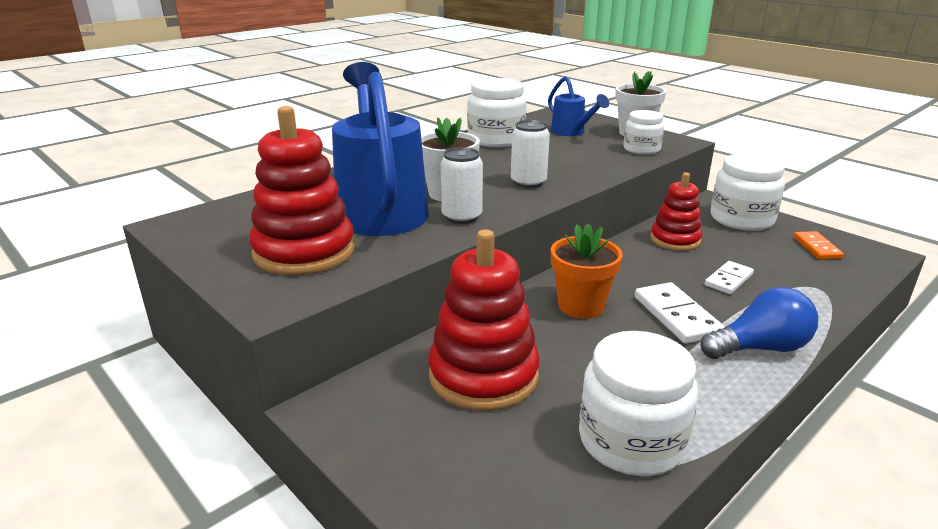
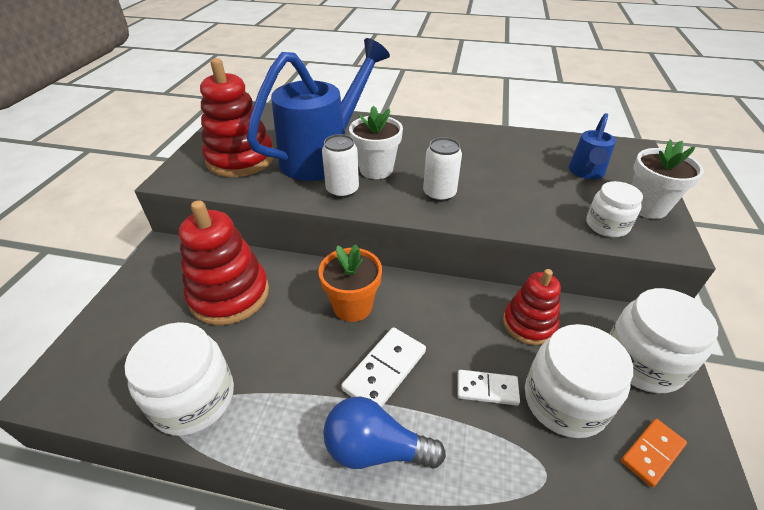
camera: 55 degrees right, 15 degrees up
(496, 139) = (509, 146): white jar -> white jar (564, 400)
(759, 348) = (375, 449): blue light bulb -> blue light bulb turned 150 degrees clockwise

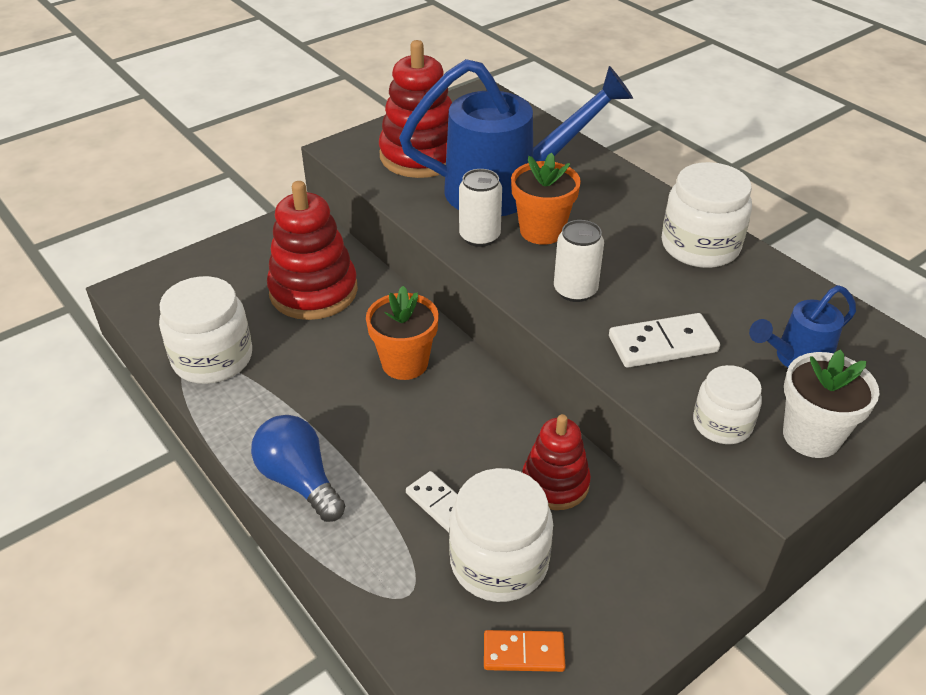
camera: 40 degrees right, 0 degrees up
(376, 169) = (542, 231): white flower pot -> orange flower pot
(385, 370) = (371, 432): white domino -> white domino (662, 344)
(642, 361) = (629, 591): white jar -> white jar (700, 246)

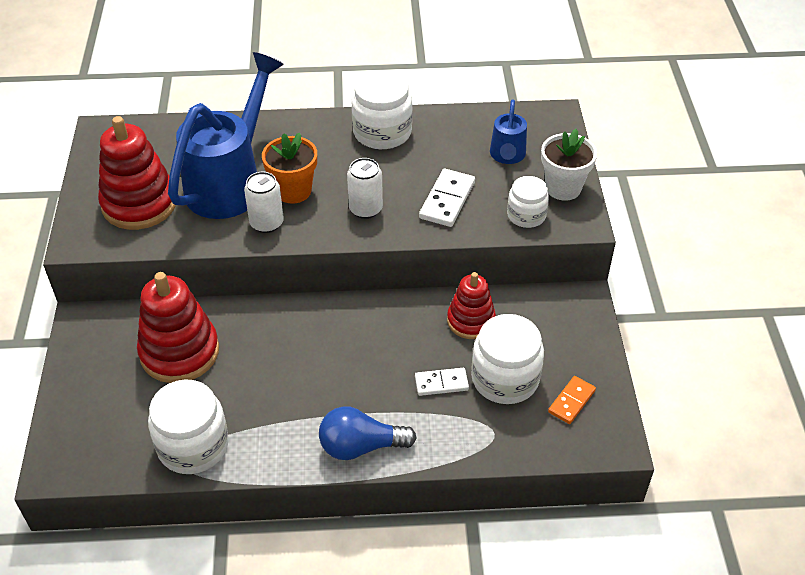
camera: 55 degrees left, 5 degrees up
(405, 363) = (305, 338): orange flower pot -> none

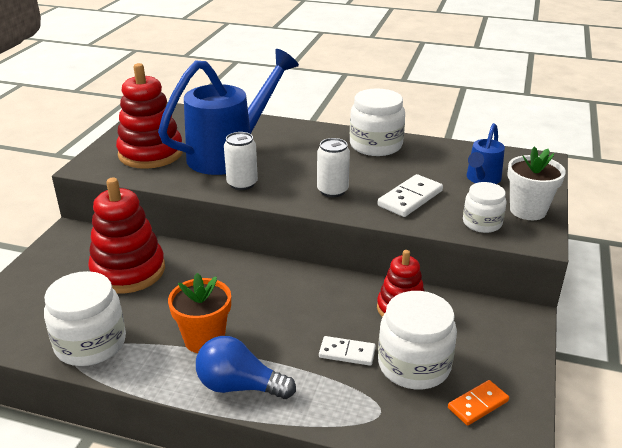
camera: 20 degrees right, 15 degrees down
(293, 191) = (278, 168): orange flower pot -> orange flower pot (204, 339)

